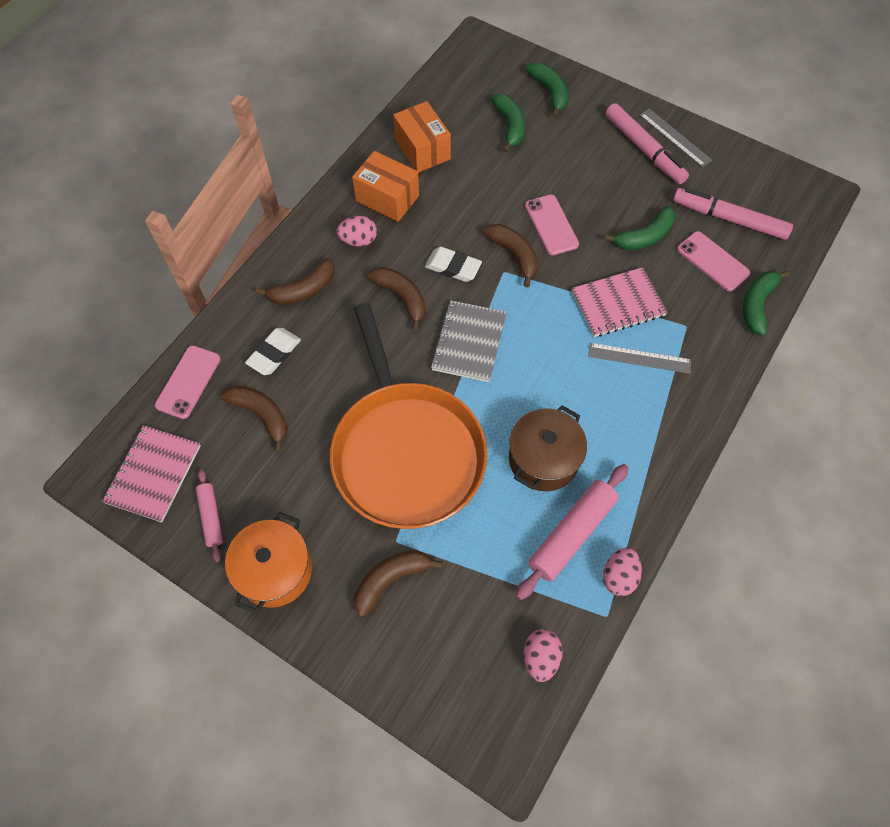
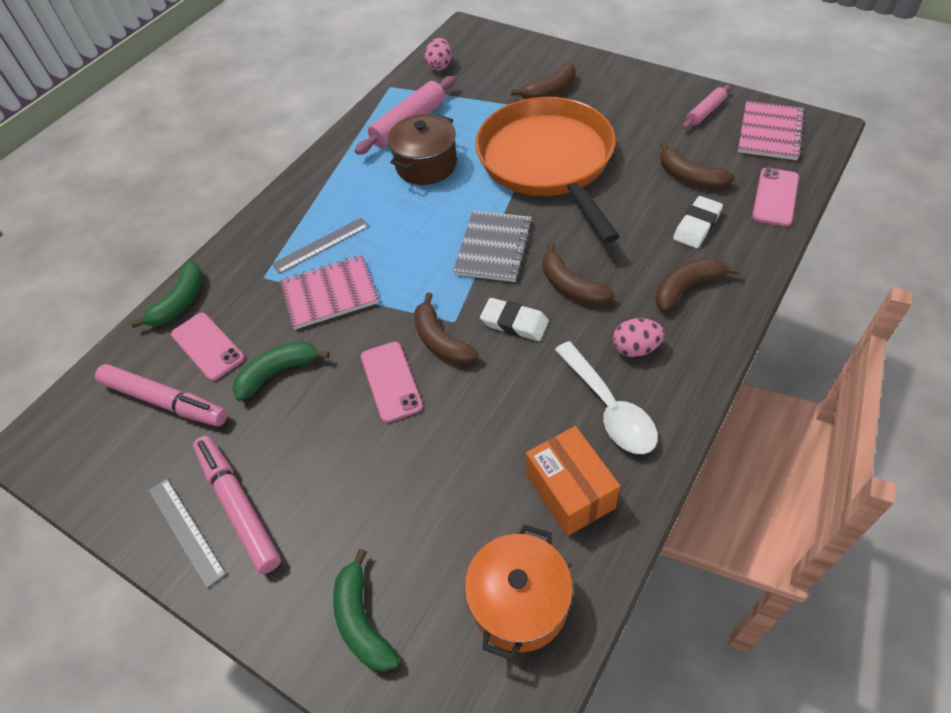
camera: 175 degrees left, 10 degrees down
(211, 517) = (705, 112): pink rolling pin -> pink rolling pin turned 60 degrees clockwise
(275, 571) = (641, 89): orange pot -> orange pot (519, 603)
(387, 198) = (609, 408): orange box -> white spoon
(509, 126) = (435, 543): green banana -> none
(619, 576) = (376, 105): pink egg -> none
(639, 358) = (321, 245): grey ruler -> grey ruler turned 45 degrees counterclockwise

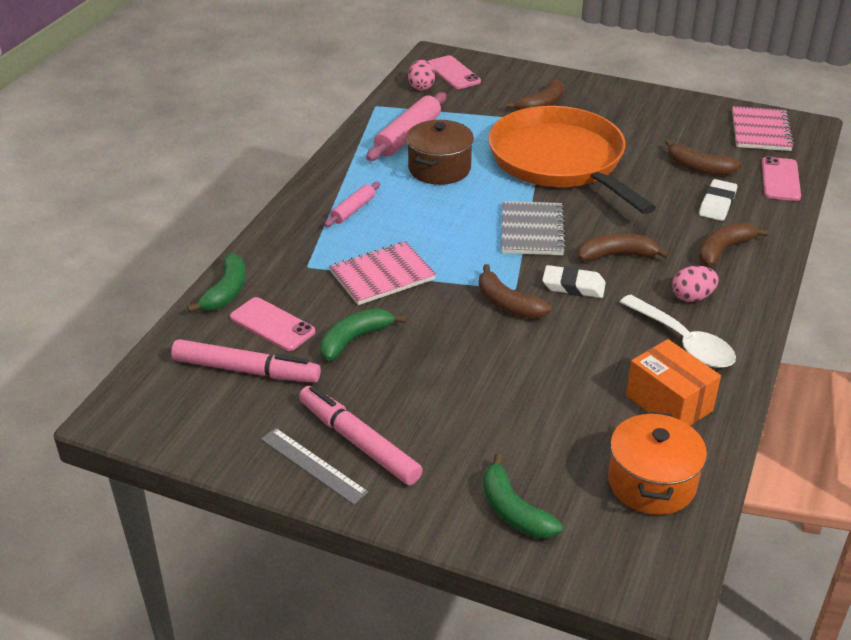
camera: 15 degrees left, 15 degrees down
(321, 245) = (357, 237): grey ruler -> none
(391, 381) = (471, 338): pink phone -> pink phone (453, 73)
(571, 286) = (616, 255): brown banana -> brown banana turned 135 degrees clockwise
(705, 112) = (696, 117): pink rolling pin -> pink rolling pin (353, 210)

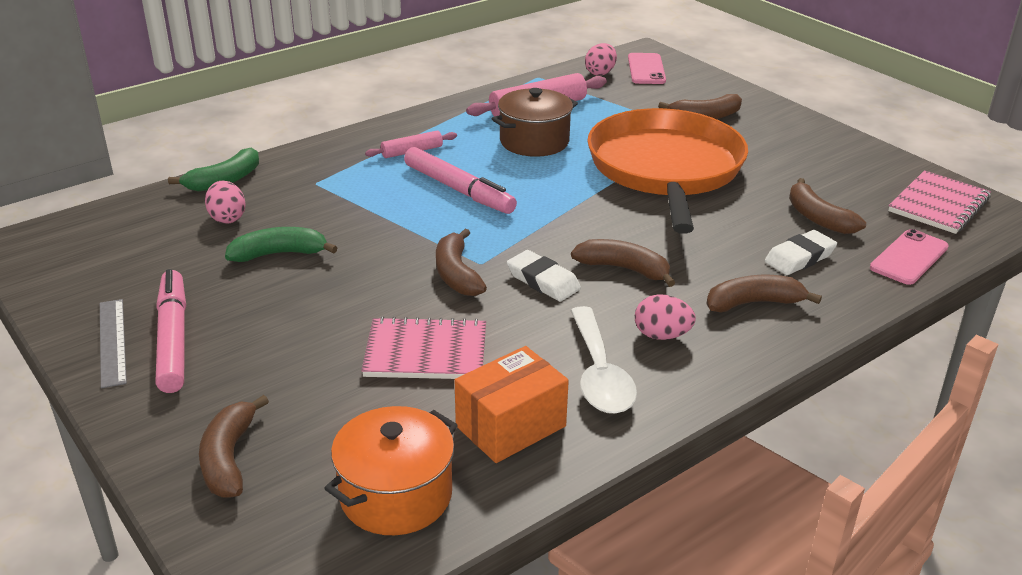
camera: 30 degrees right, 5 degrees down
(246, 370) = (160, 246): pink marker -> pink marker (458, 190)
(272, 324) = (227, 218): pink phone -> pink egg
(382, 275) = (370, 211): pink notebook -> pink notebook (426, 352)
(513, 511) = (229, 458): green banana -> brown banana
(532, 231) = (561, 219): grey notebook -> none
(669, 403) = (510, 426): orange box -> orange box turned 60 degrees clockwise

